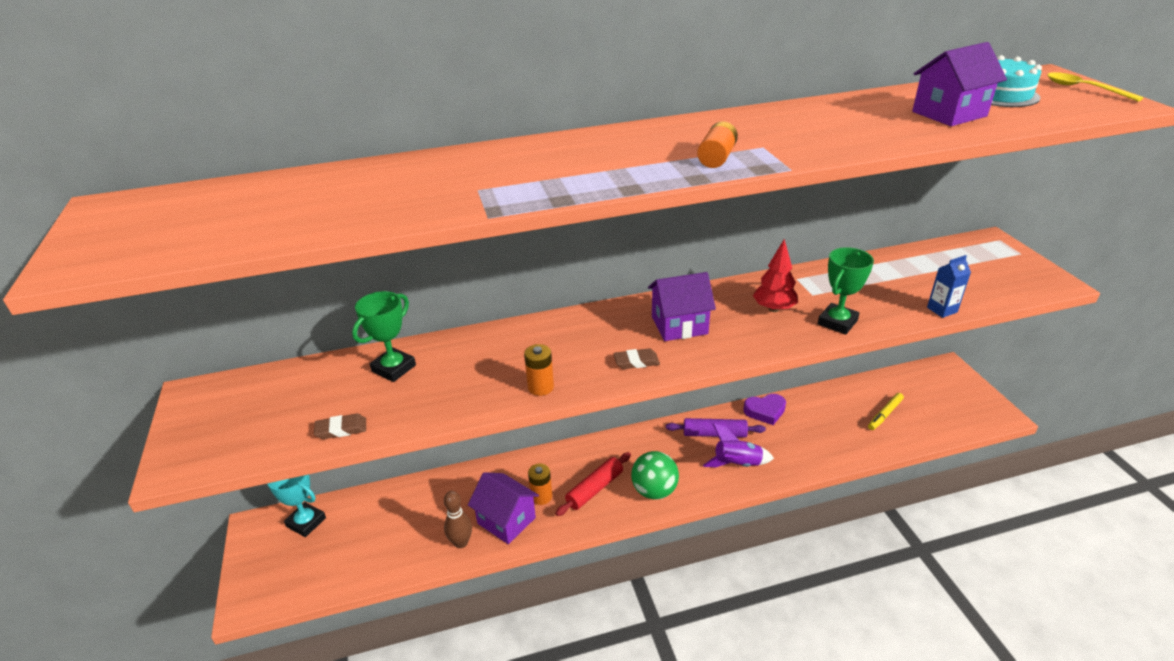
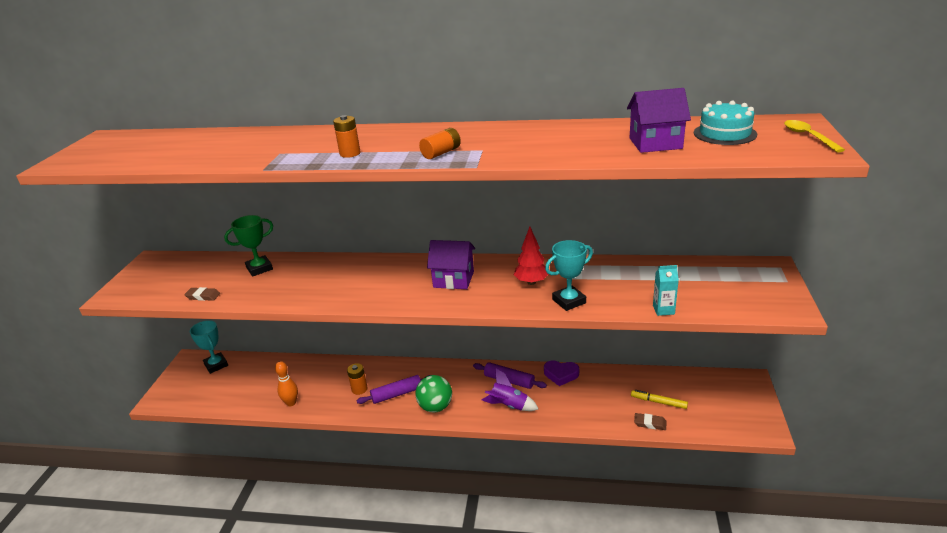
camera: 25 degrees right, 5 degrees down
(461, 542) = (291, 403): brown bowling pin -> orange bowling pin
(506, 520) = (327, 398): purple house -> none
(540, 387) = (329, 298): orange battery -> orange battery (350, 153)
(595, 489) = (397, 394): red rolling pin -> purple rolling pin
(636, 362) = (402, 296): brown eraser -> brown eraser (650, 423)
(837, 322) = (569, 301): green trophy -> turquoise trophy
(885, 414) = (658, 402): yellow marker -> yellow marker turned 45 degrees clockwise
(942, 310) = (663, 310): blue carton -> turquoise carton

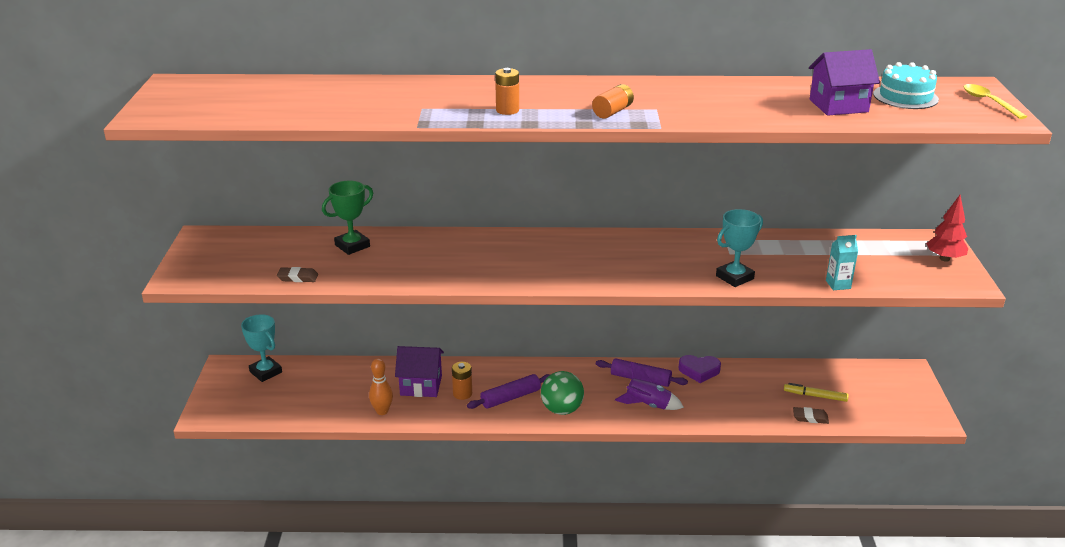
camera: 10 degrees left, 0 degrees up
(453, 279) = (596, 256): purple house -> purple house (421, 385)
(531, 282) = (686, 258): red tree -> red tree (944, 259)

